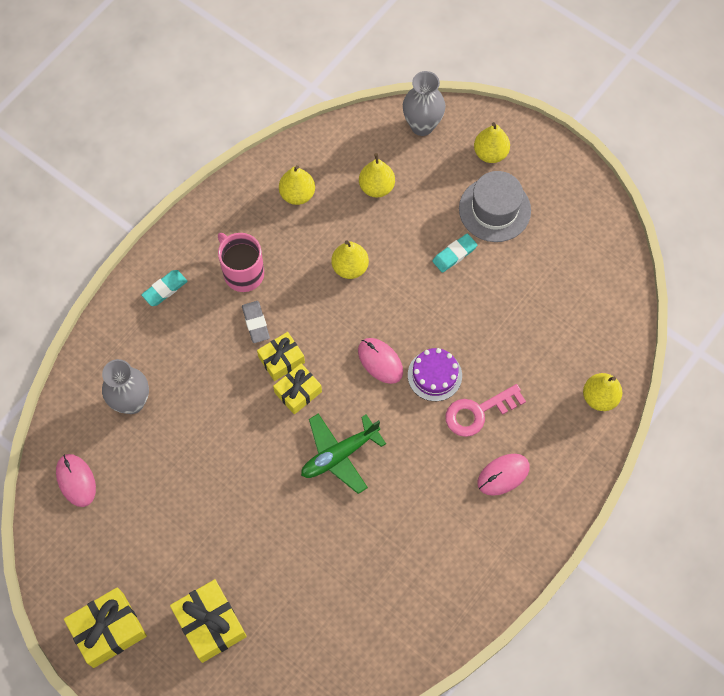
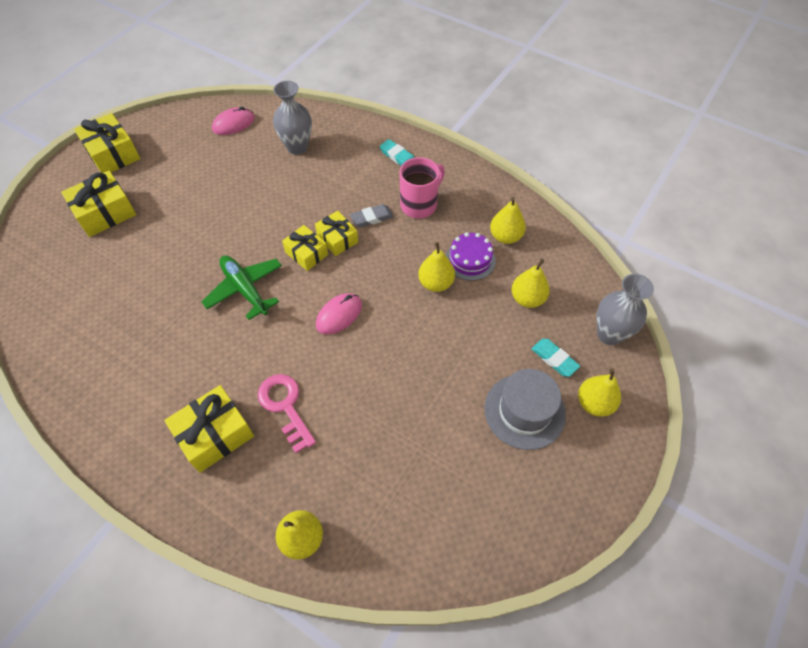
camera: 85 degrees right, 10 degrees down
(434, 375) = (325, 363): purple cake -> purple cake (470, 259)
(454, 254) = (463, 374): turquoise eraser -> turquoise eraser (554, 359)
(503, 475) = (215, 434): pink mouse -> yellow gift

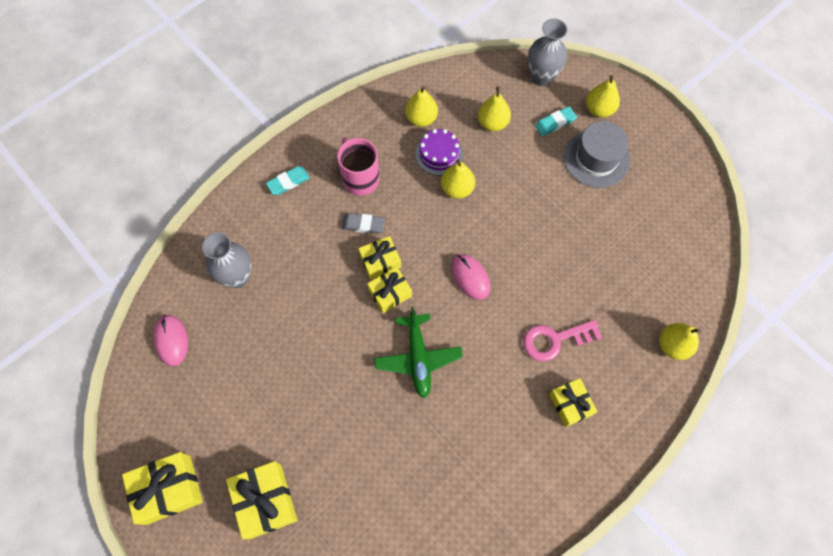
camera: 75 degrees left, 10 degrees up
(215, 434) = (570, 404): yellow gift -> yellow gift, size x0.65
(245, 289) = (418, 358): green plane -> green plane turned 75 degrees counterclockwise
(372, 218) = (363, 224): grey eraser -> grey eraser turned 75 degrees counterclockwise

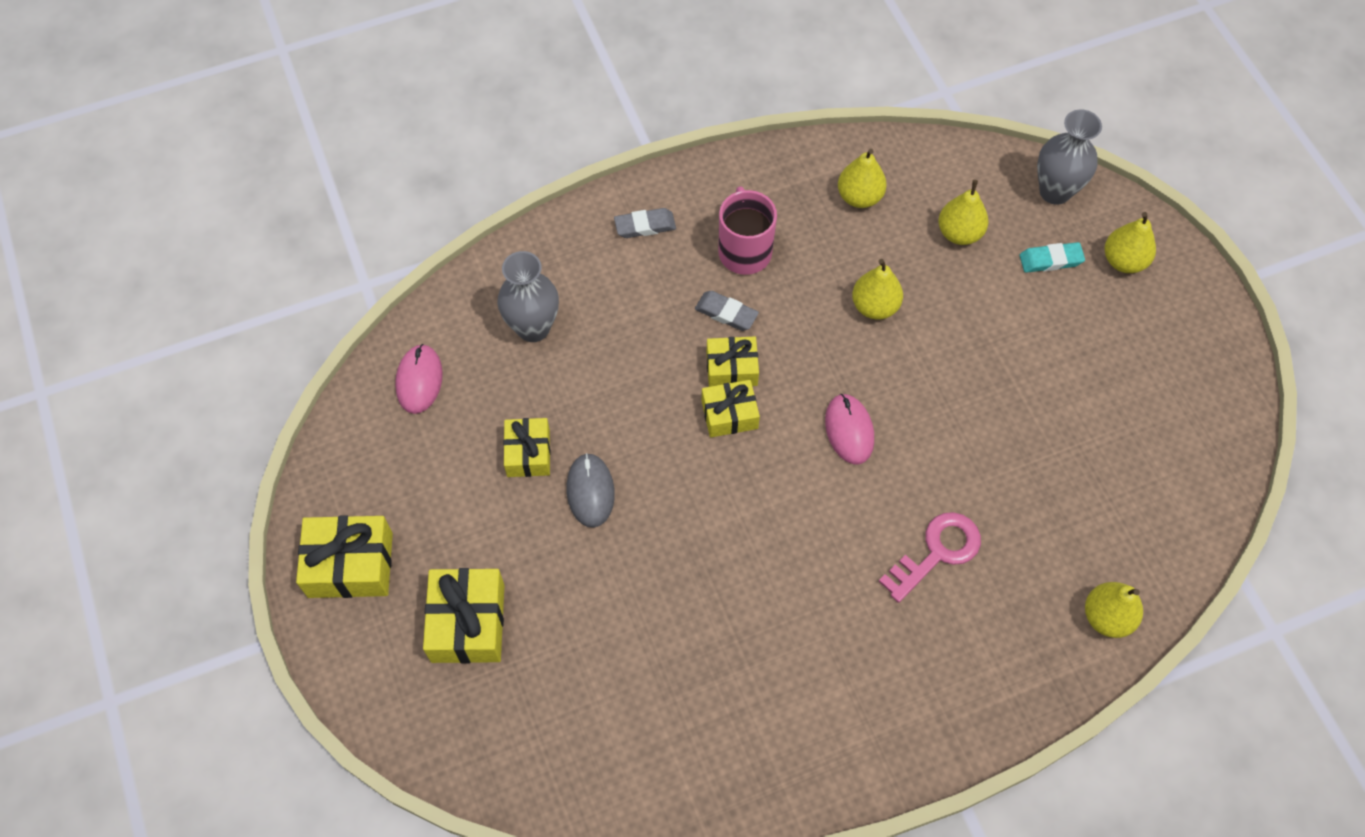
camera: 20 degrees right, 5 degrees down
(288, 182) = (645, 226): turquoise eraser -> grey eraser
(316, 378) = (590, 491): none -> grey mouse
(418, 358) = (736, 511): green plane -> none
(439, 154) = (866, 252): purple cake -> none
(555, 340) = (937, 552): pink key -> pink key turned 135 degrees clockwise
(570, 404) = (926, 644): yellow gift -> yellow gift (528, 453)
(596, 158) = (1093, 327): grey hat -> none

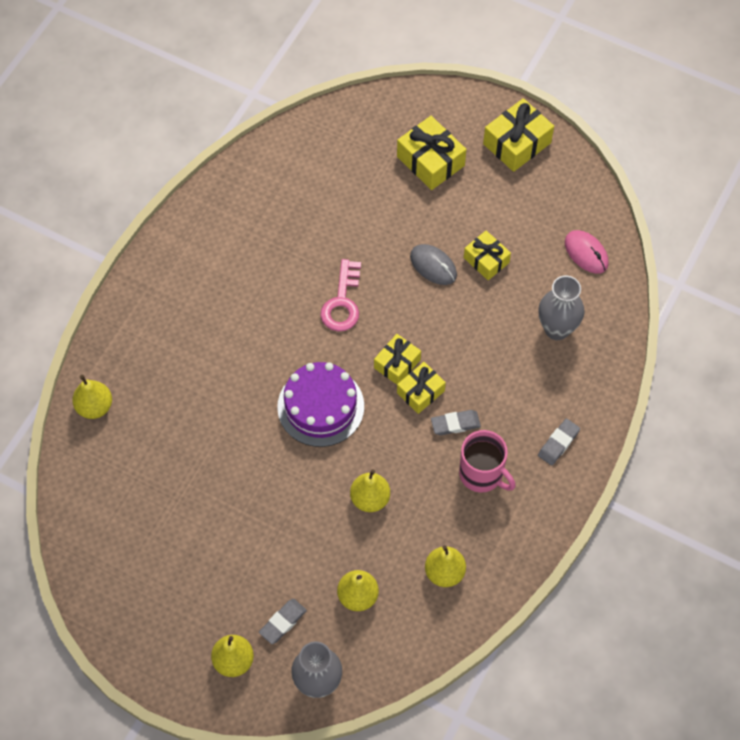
camera: 140 degrees right, 0 degrees up
(849, 430) = (320, 406): pink mouse -> purple cake
(937, 552) = (215, 373): pink key -> pink key (342, 302)
(1050, 260) = (283, 622): turquoise eraser -> grey eraser

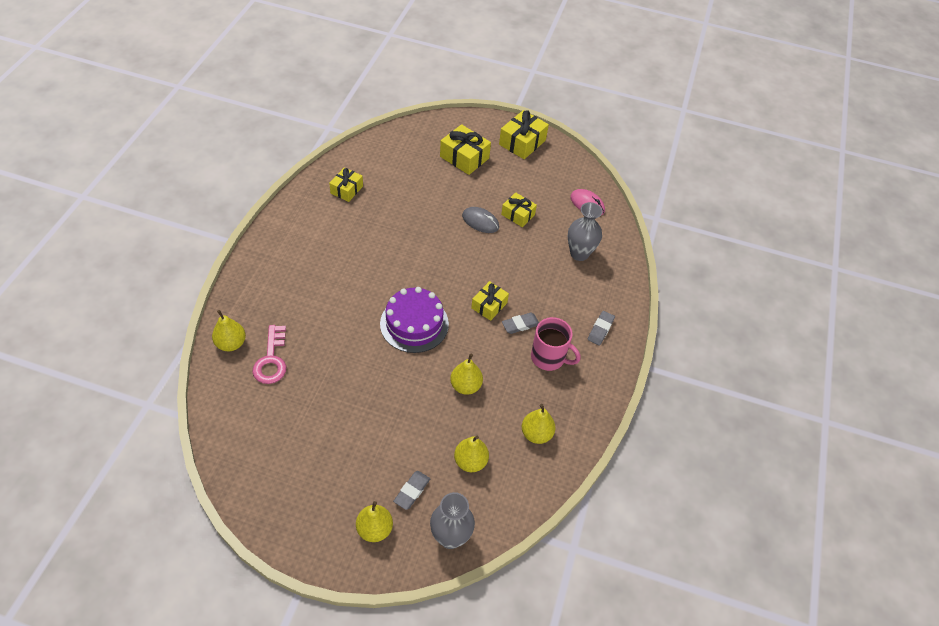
camera: 15 degrees left, 10 degrees down
(342, 302) = (418, 251): pink key -> pink key (271, 360)
(397, 364) = (467, 288): yellow gift -> yellow gift (346, 189)

